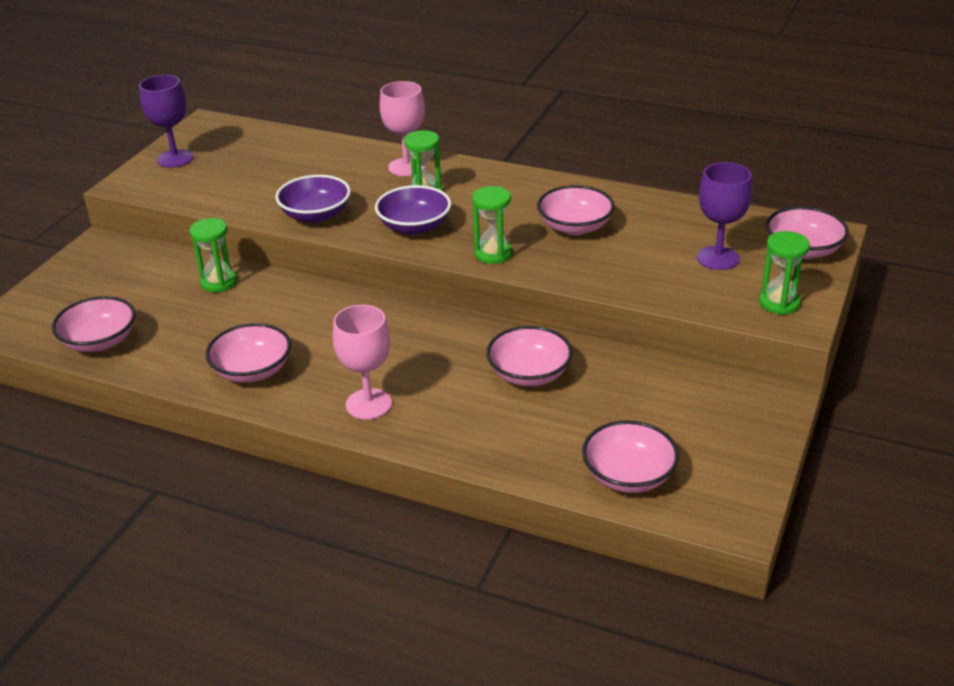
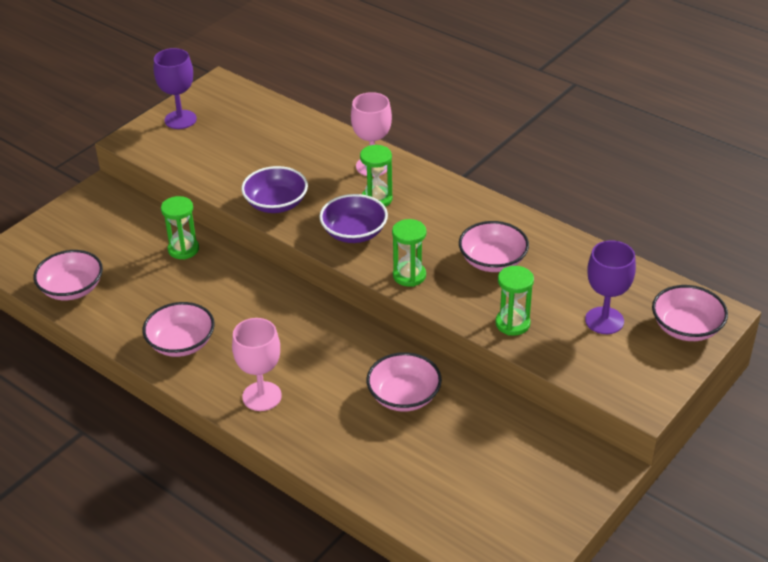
camera: 15 degrees right, 5 degrees up
(628, 476) = (445, 512): pink bowl -> none
(779, 303) = (636, 379): green hourglass -> green hourglass (512, 323)

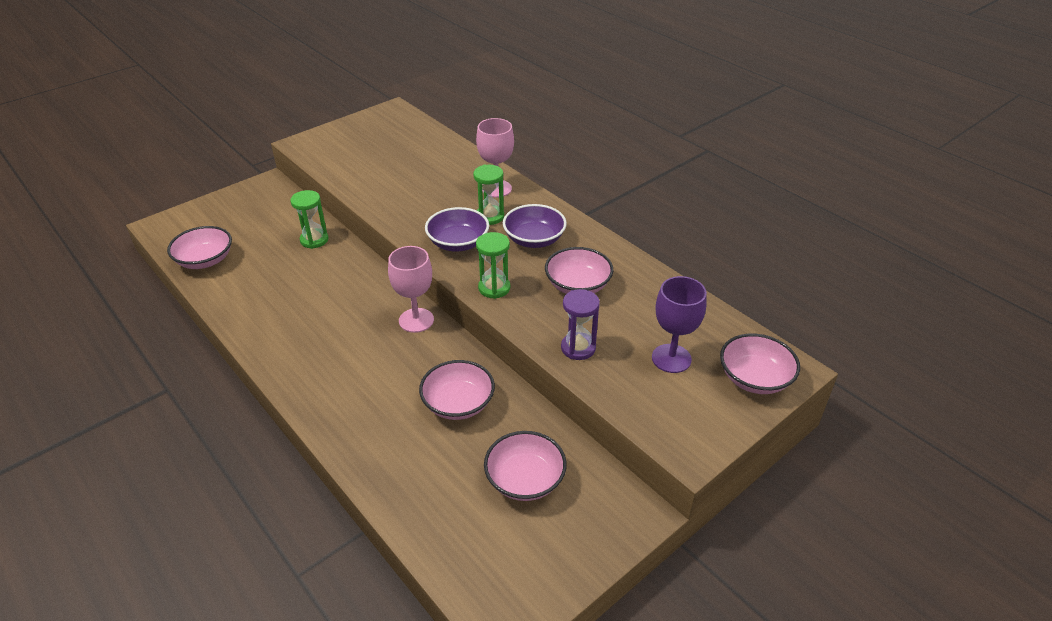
camera: 10 degrees right, 0 degrees up
(180, 119) = (349, 133): purple goblet -> none
(181, 343) = (275, 321): pink bowl -> pink bowl (525, 479)
(262, 396) = (325, 382): pink goblet -> pink goblet (416, 320)
(276, 204) = (399, 209): purple bowl -> purple bowl (534, 239)
(512, 323) = (578, 348): green hourglass -> purple hourglass

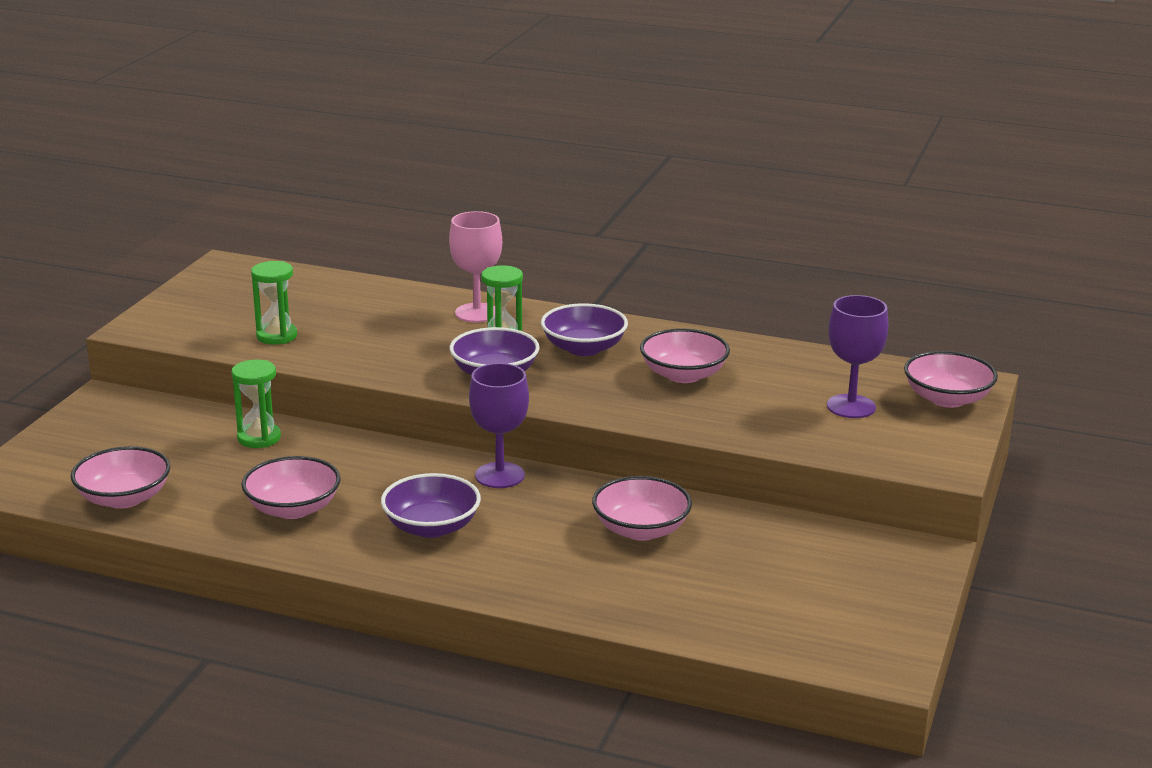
camera: 30 degrees left, 15 degrees down
(337, 348) = (431, 527): none -> purple bowl
(416, 320) = (500, 475): pink goblet -> purple goblet
(494, 288) = (590, 402): green hourglass -> green hourglass (277, 336)
(525, 479) = (786, 565): pink bowl -> pink bowl (293, 508)
(578, 348) = (746, 425): purple hourglass -> none

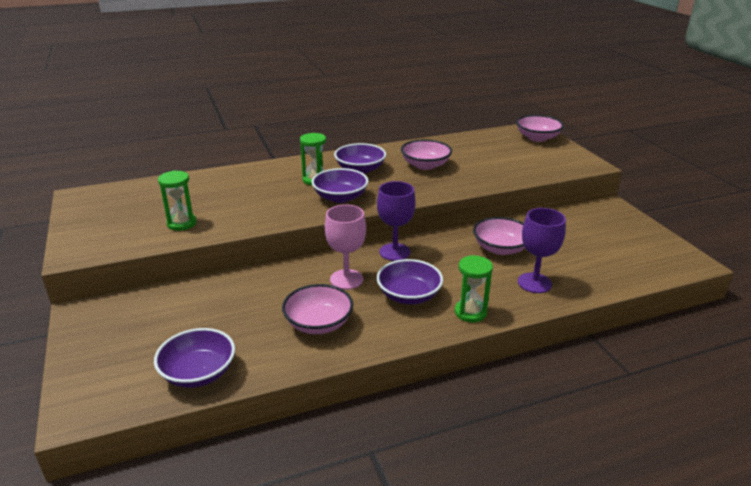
camera: 40 degrees left, 5 degrees up
(124, 498) = (198, 373): pink bowl -> purple bowl
(259, 438) = (230, 291): green hourglass -> green hourglass (470, 312)
(477, 313) = (277, 171): pink goblet -> pink goblet (346, 279)
(851, 406) = (512, 153): purple goblet -> purple goblet (534, 283)

